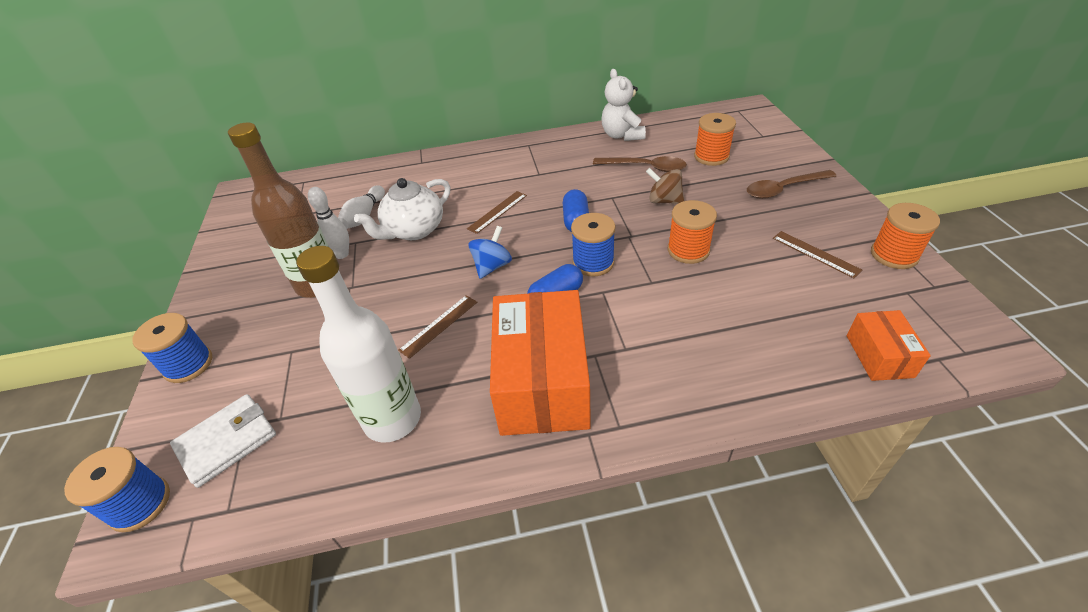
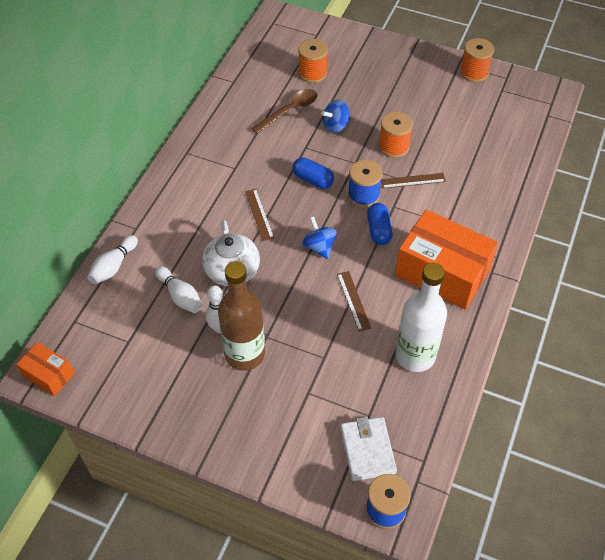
camera: 60 degrees left, 10 degrees up
(188, 364) = (269, 461): blue spool -> none
(372, 171) = (113, 266): none -> white bowling pin
(622, 135) = (235, 97): white teddy bear -> none
(664, 200) = (335, 126): brown spinning top -> blue spinning top
(783, 189) = (380, 68): brown spoon -> none
(815, 254) = (446, 99): brown ruler -> brown ruler (413, 180)
(879, 356) = (530, 133): orange box -> orange box (48, 374)

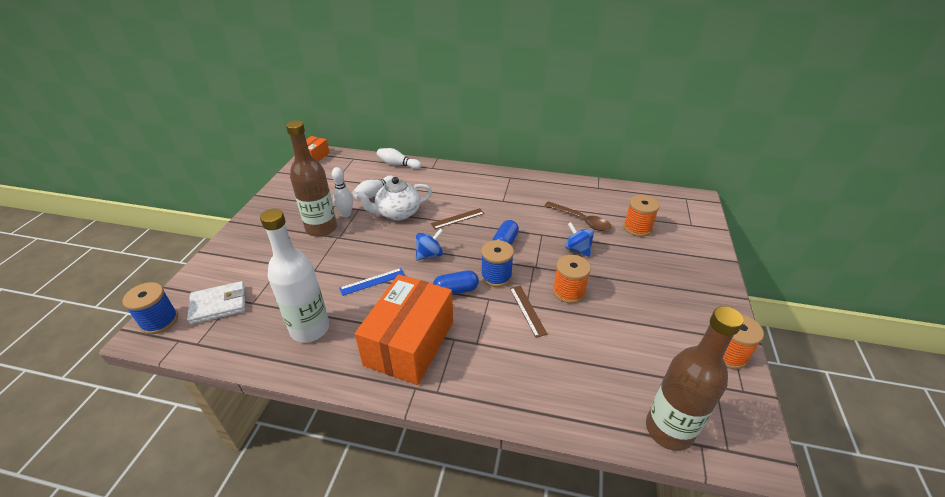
camera: 80 degrees right, 15 degrees down
(353, 300) = (372, 281): brown ruler -> blue ruler
(536, 127) = (669, 430): none -> brown bottle

